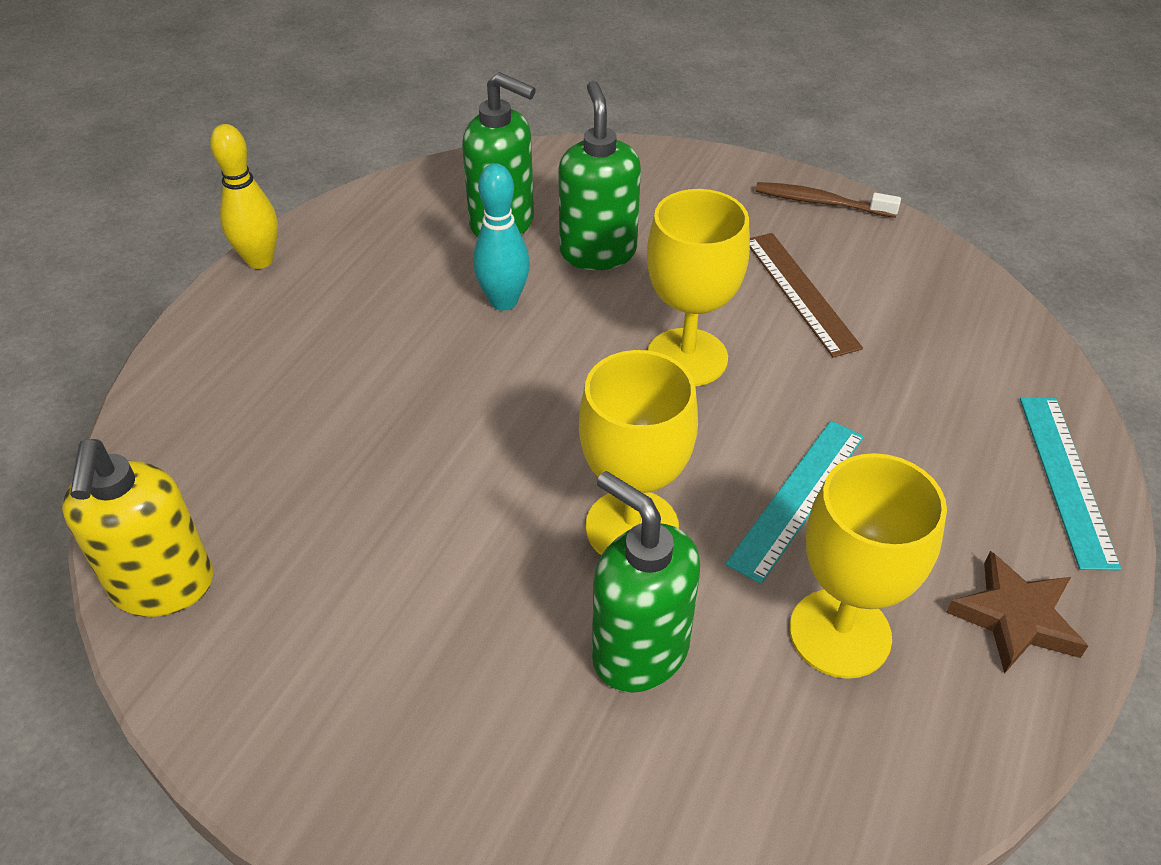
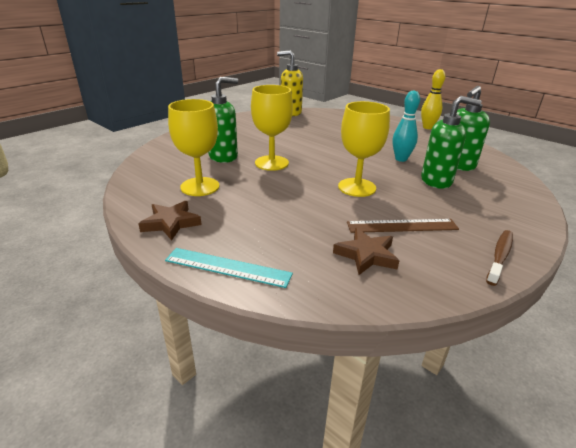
camera: 105 degrees right, 15 degrees down
(798, 498) = (264, 193): turquoise ruler -> none
(912, 326) = (366, 255): none -> brown star

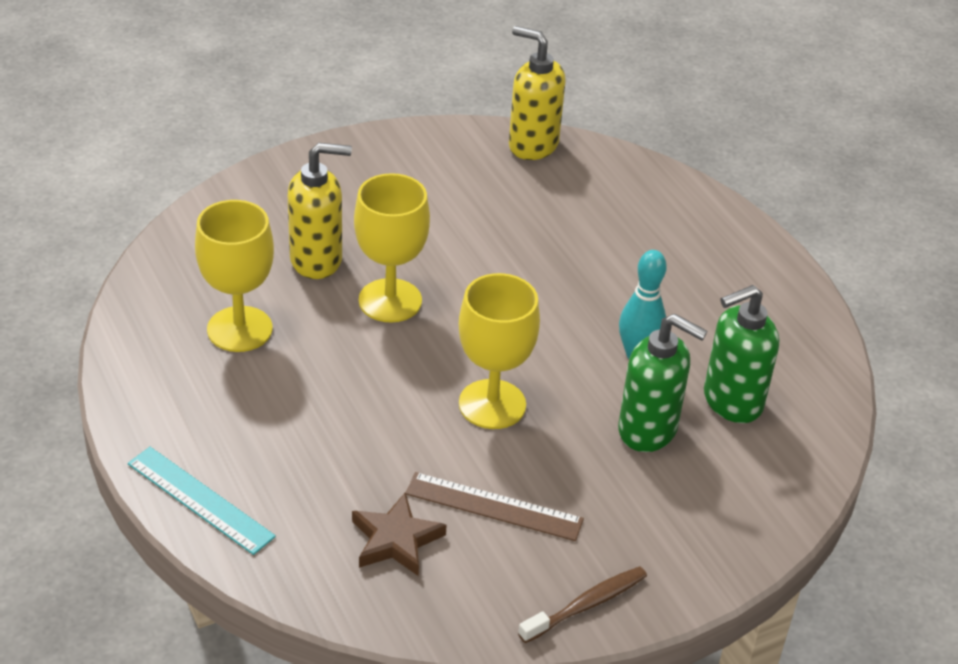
camera: 20 degrees right, 10 degrees up
(171, 223) = (163, 397): brown star -> none
(223, 157) = (317, 260): green soap dispenser -> yellow soap dispenser
(427, 127) = (792, 272): yellow bowling pin -> none

